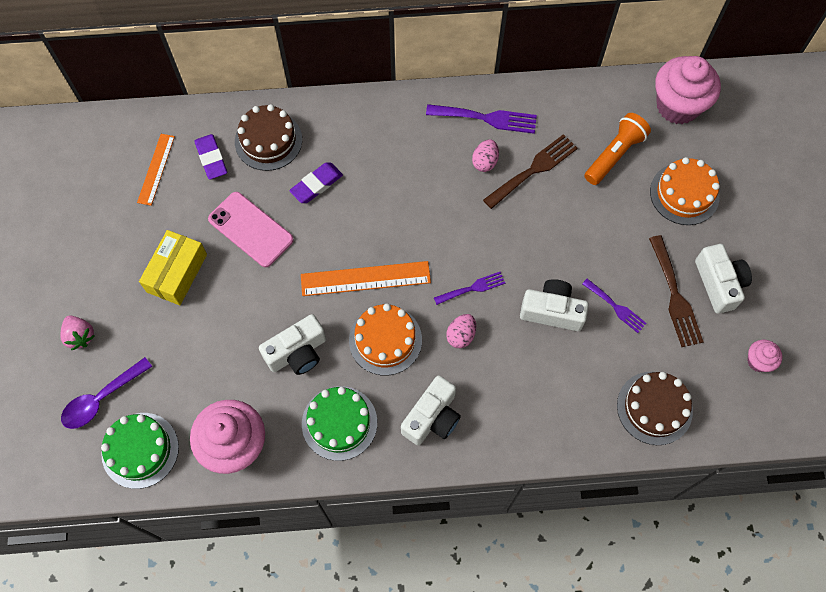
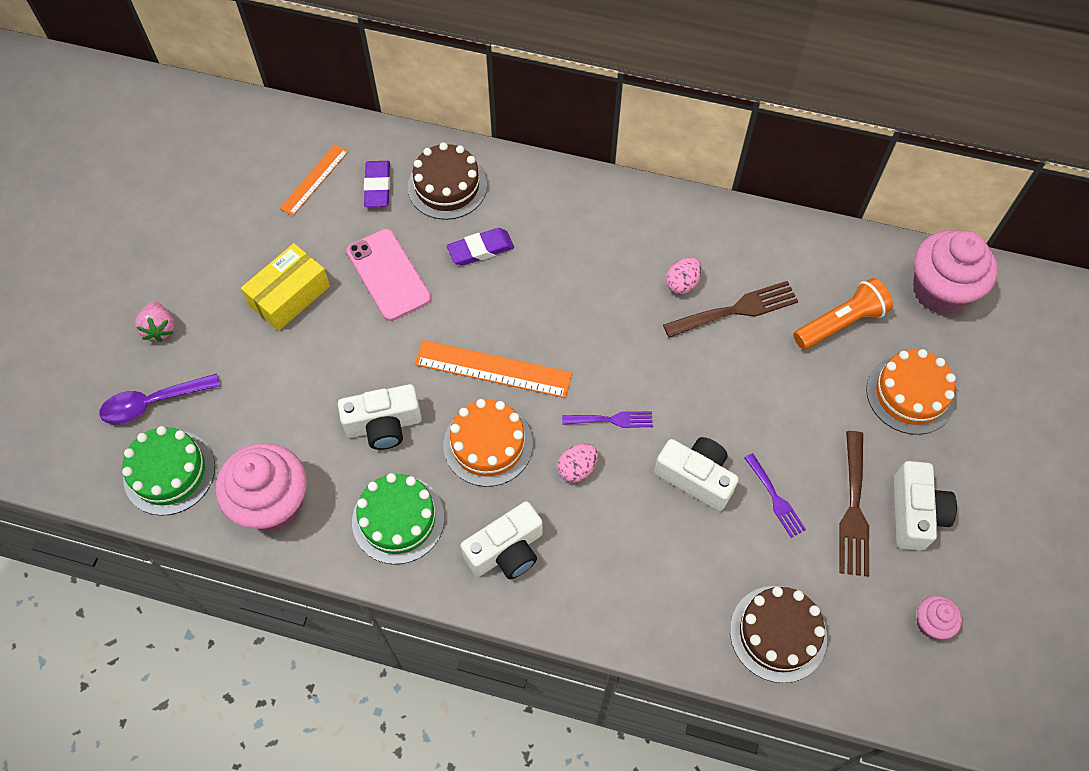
camera: 20 degrees right, 5 degrees down
(487, 118) = (703, 236): purple fork -> none

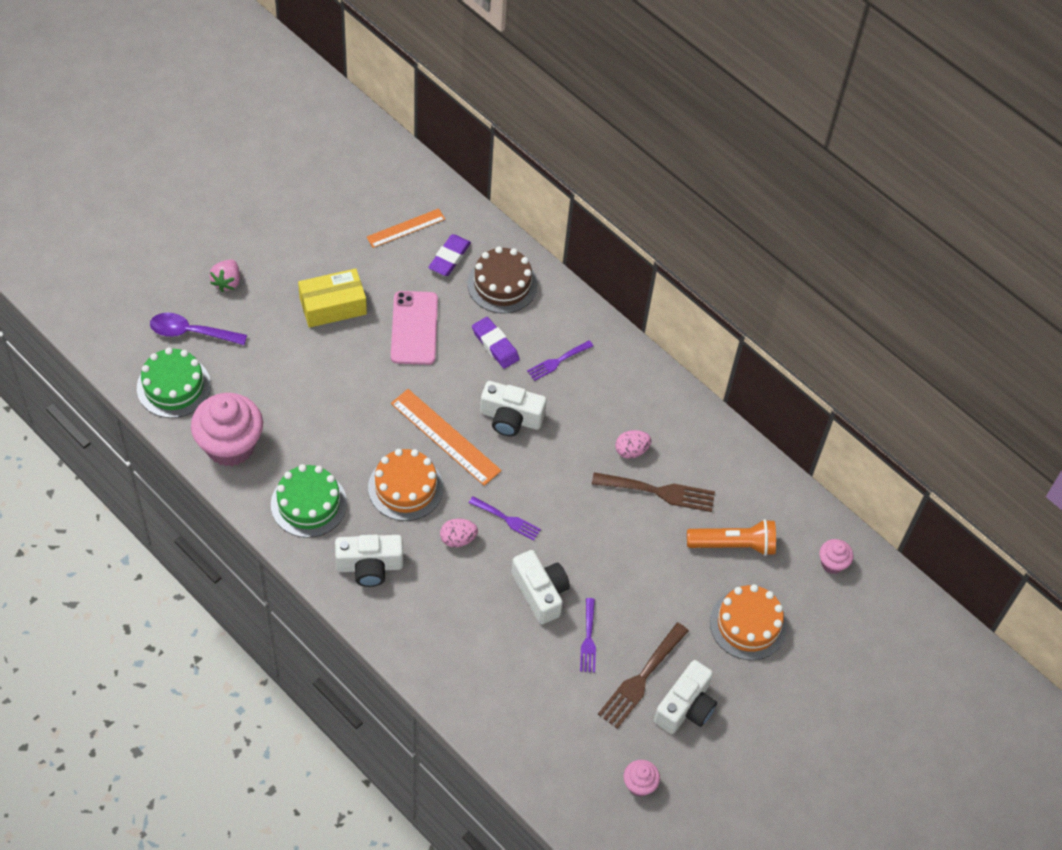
camera: 25 degrees right, 5 degrees down
(384, 425) = (340, 434): white camera -> white camera (510, 418)
(480, 249) = (495, 345): purple eraser -> purple eraser turned 45 degrees clockwise
(552, 234) = (557, 361): none -> purple fork
(778, 633) = (522, 727): brown cake -> none
(939, 291) = (832, 563): pink cupcake -> pink cupcake, size x0.47

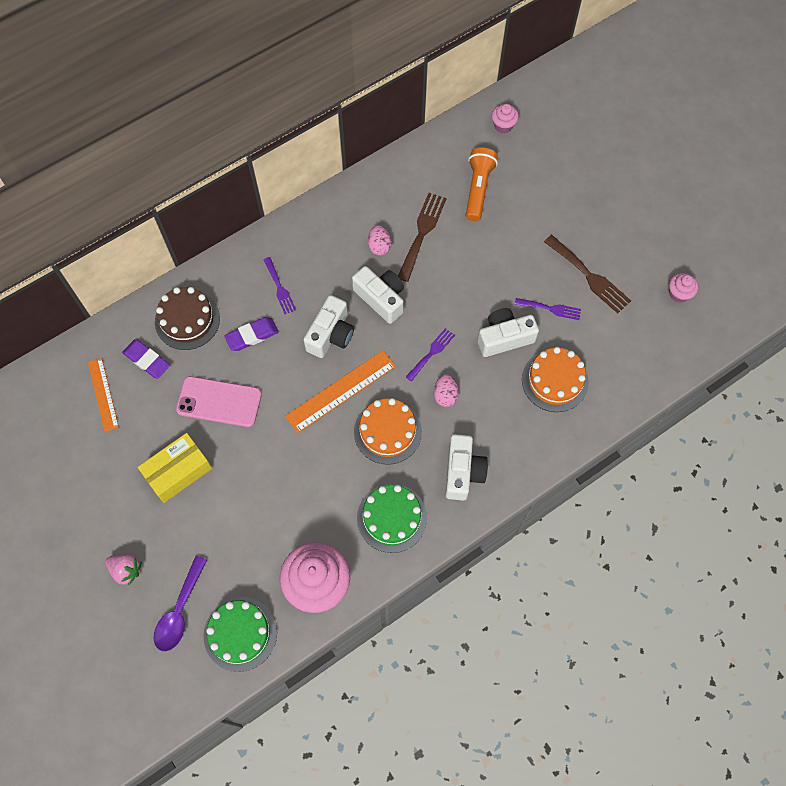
camera: 75 degrees left, 10 degrees up
(333, 306) = (178, 471): yellow box -> yellow box turned 60 degrees clockwise
(685, 707) = (616, 249): white camera -> white camera (381, 298)
(748, 624) = (549, 193): orange cake -> orange cake (555, 380)

